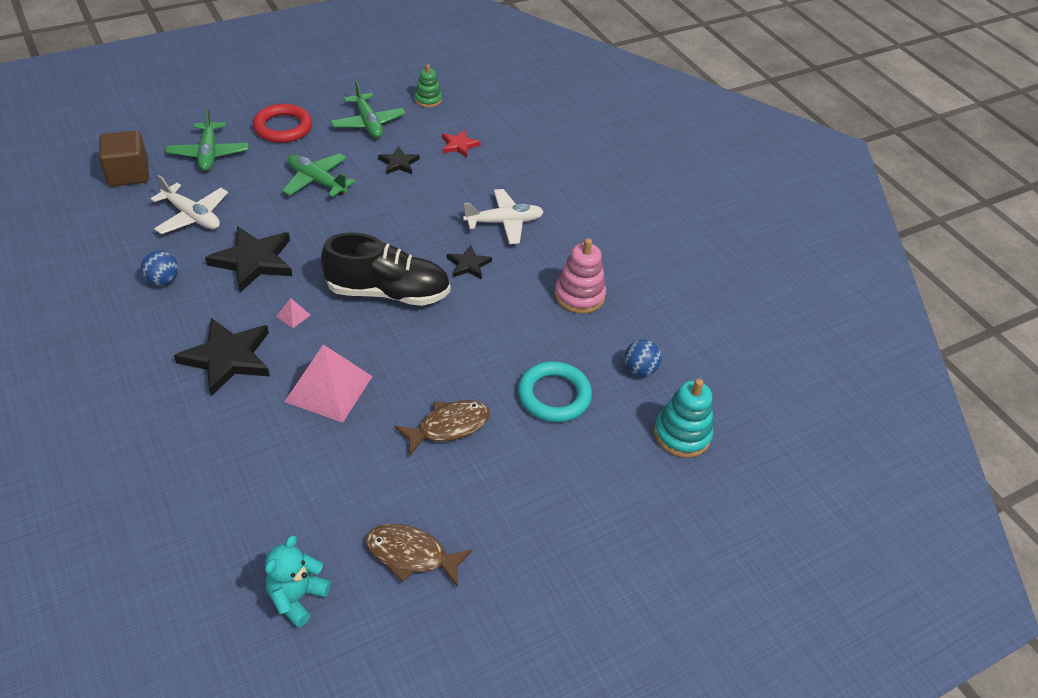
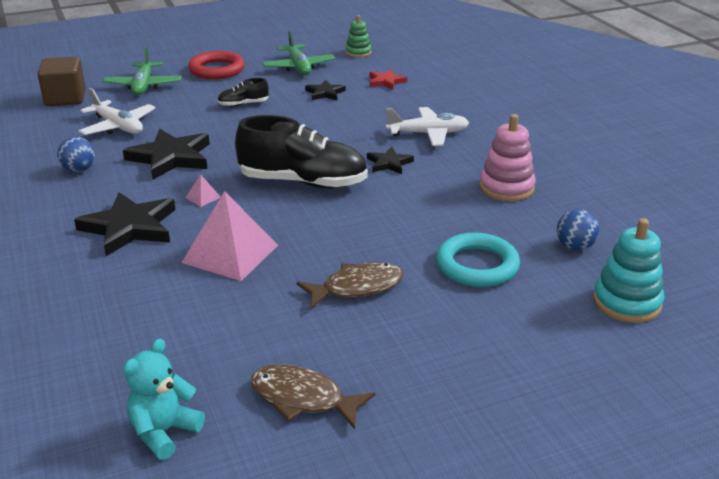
camera: 10 degrees right, 15 degrees down
(317, 181) = (243, 104): green plane -> black shoe

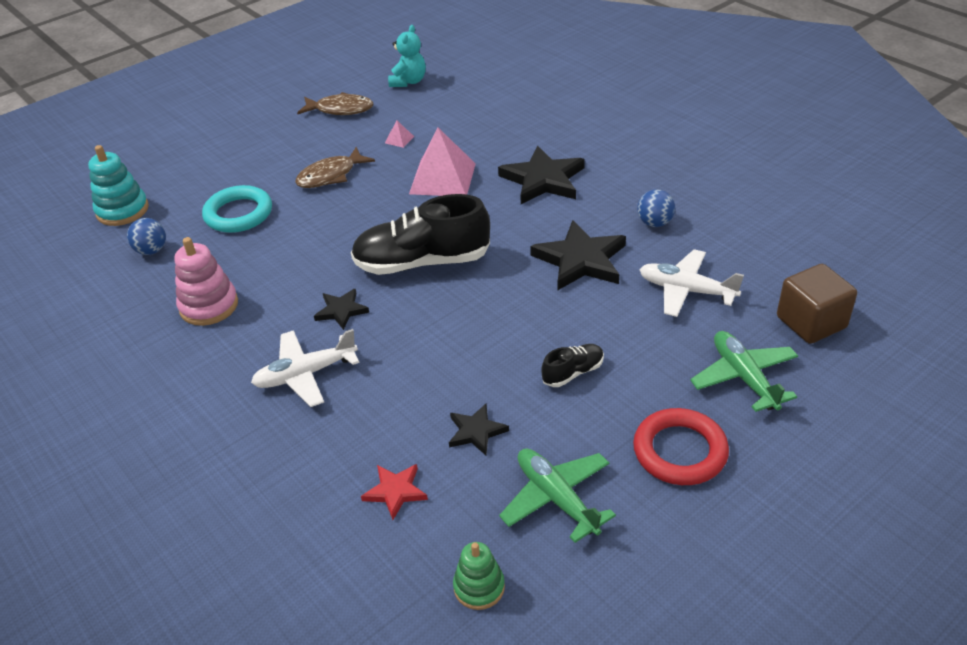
camera: 165 degrees right, 10 degrees up
(203, 197) = (506, 222): pink pyramid -> pink pyramid (399, 139)

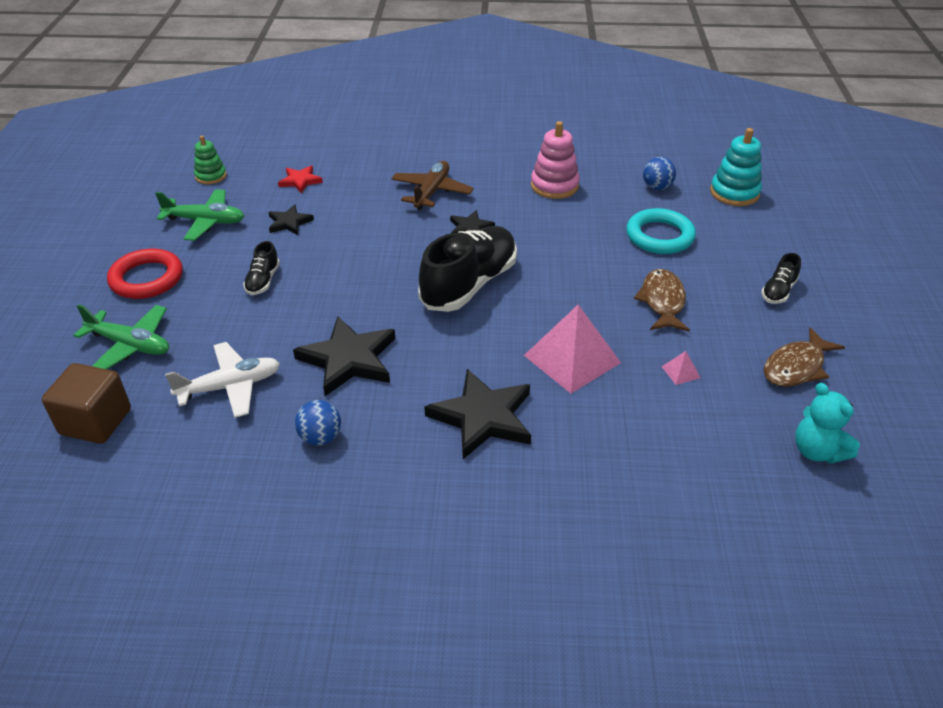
camera: 130 degrees right, 0 degrees up
(260, 142) = (778, 291): none -> black shoe
(306, 374) = (431, 192): white plane -> brown plane

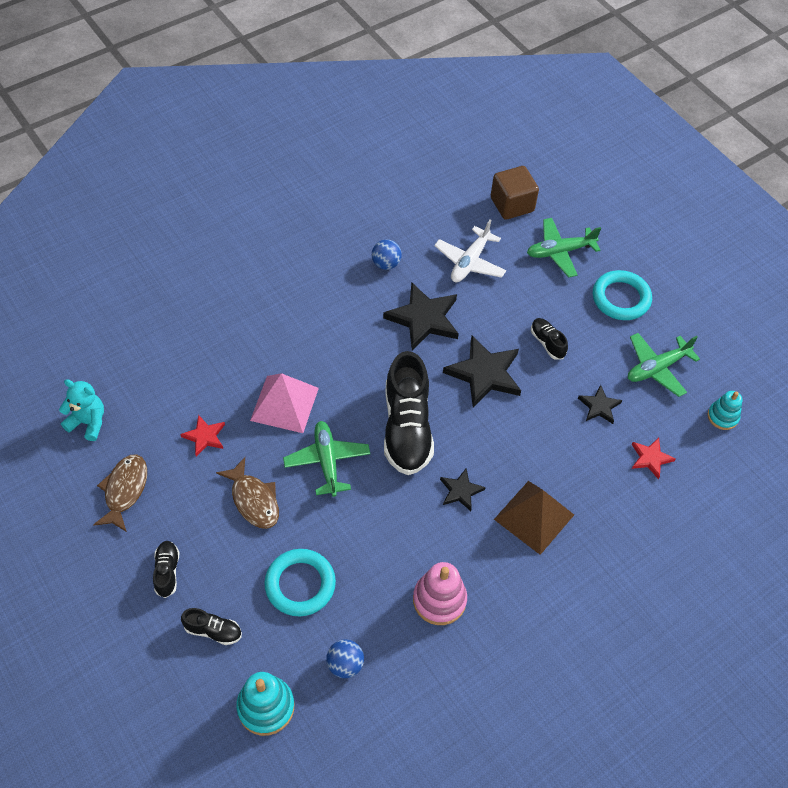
camera: 140 degrees right, 15 degrees up
(147, 278) = (621, 298): red ring -> turquoise ring
(211, 176) = (722, 416): green stacking toy -> turquoise stacking toy
(431, 192) = (534, 517): brown plane -> brown pyramid
(483, 417) = (307, 328): black star -> black star (484, 374)
(568, 296) = (327, 461): none -> green plane
(680, 372) = (205, 436): pink pyramid -> red star
(754, 242) = (213, 631): none -> black shoe

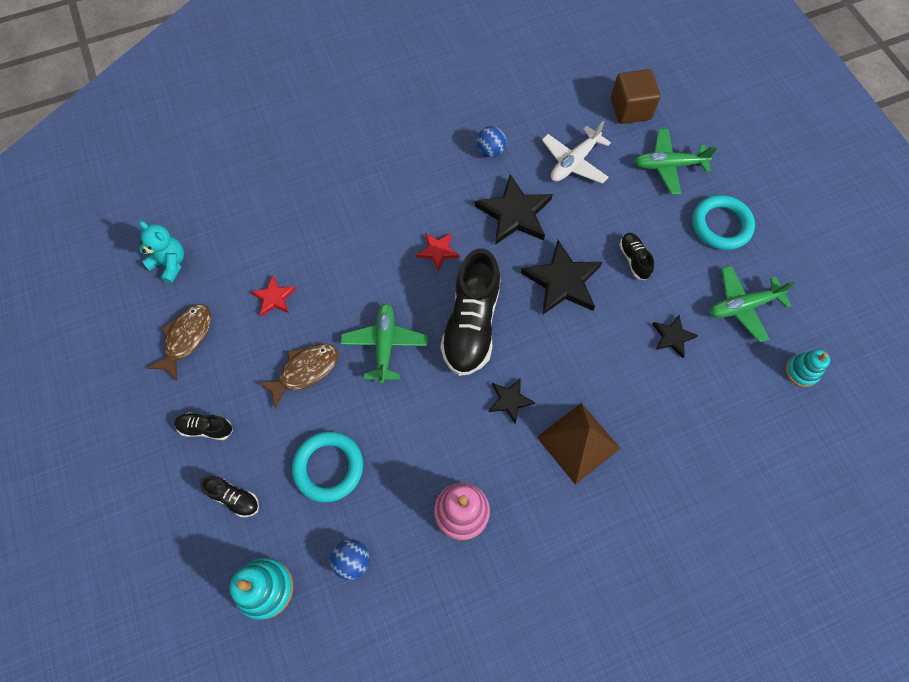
camera: 15 degrees right, 10 degrees up
(167, 572) = (206, 428): black shoe -> black shoe turned 90 degrees counterclockwise
(254, 500) = (305, 371): brown fish -> brown fish turned 105 degrees counterclockwise
(284, 404) = (358, 278): pink pyramid -> none
(650, 458) = (714, 403): red star -> red star (438, 251)

